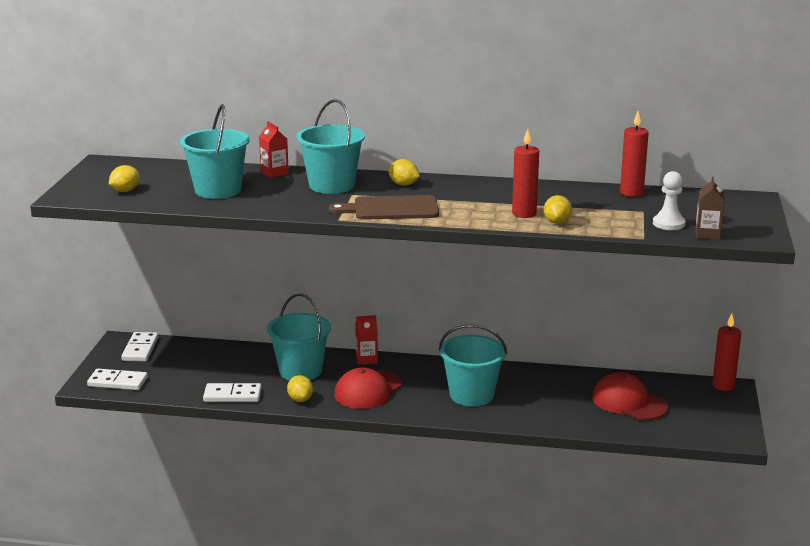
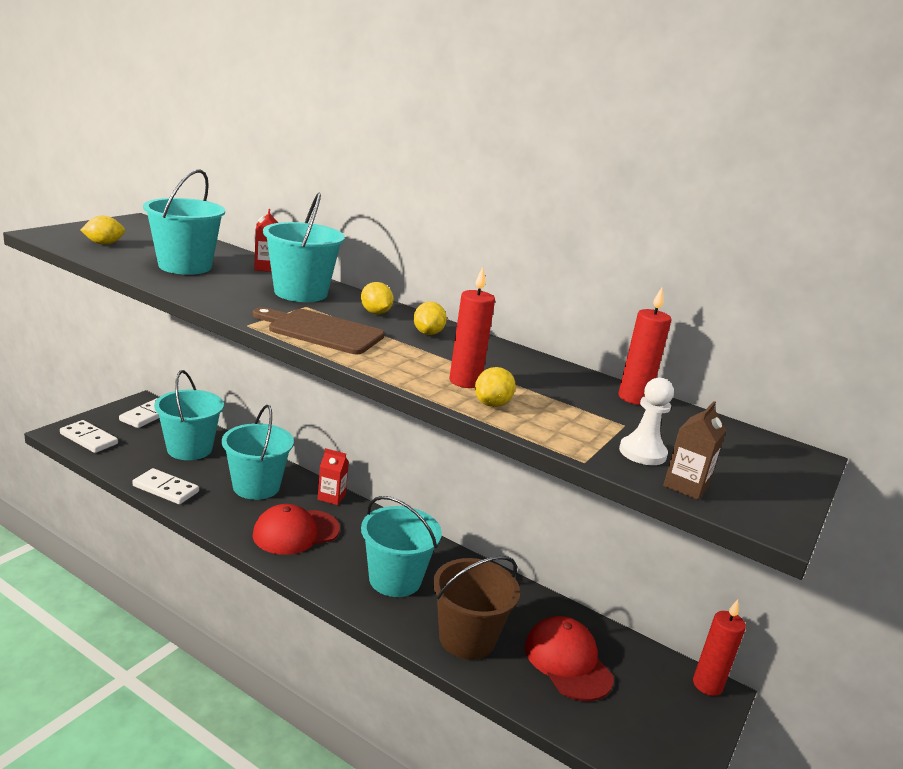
camera: 20 degrees right, 0 degrees up
(211, 362) = (189, 449): none -> turquoise bucket
(300, 399) = (220, 517): yellow lemon -> yellow lemon (428, 333)
(554, 411) = (467, 638): none -> brown bucket

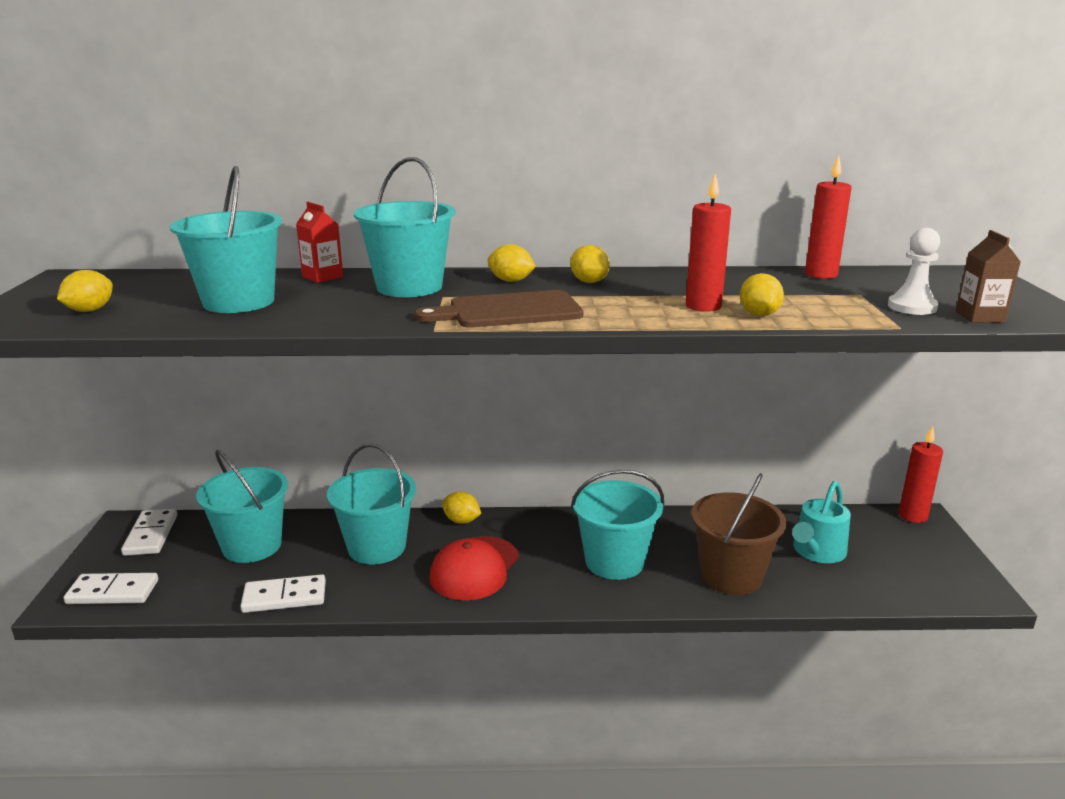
camera: 30 degrees left, 0 degrees up
(331, 497) = (461, 521): red carton -> yellow lemon
(567, 661) = (817, 552): red cap -> turquoise watering can

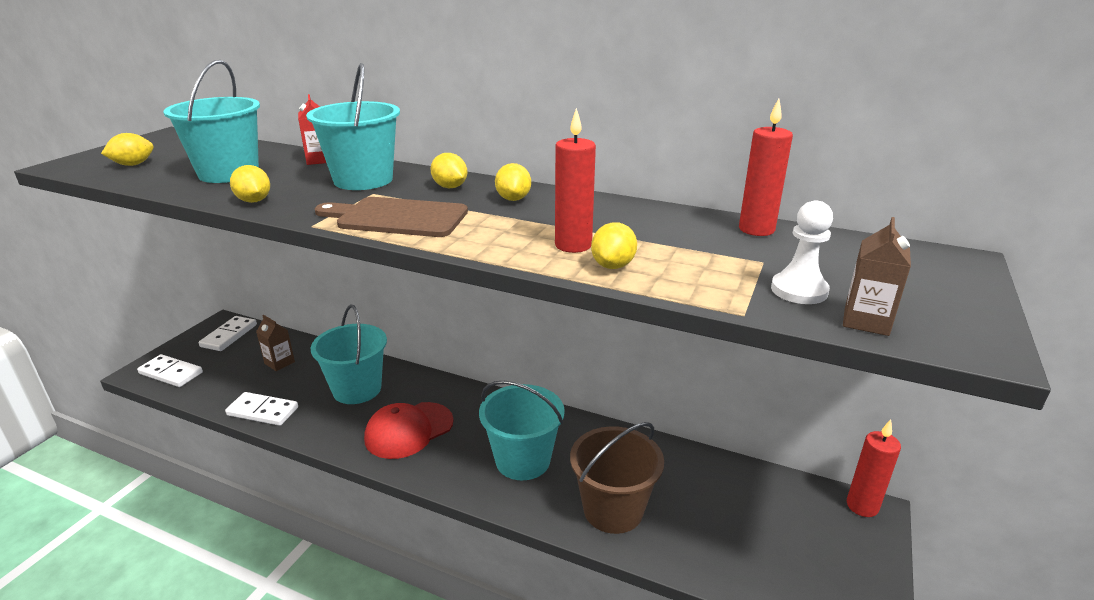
camera: 25 degrees right, 5 degrees up
(252, 546) = (279, 363): turquoise bucket -> brown carton
(461, 521) = (436, 384): yellow lemon -> yellow lemon (254, 201)
(817, 552) = (720, 512): turquoise watering can -> none

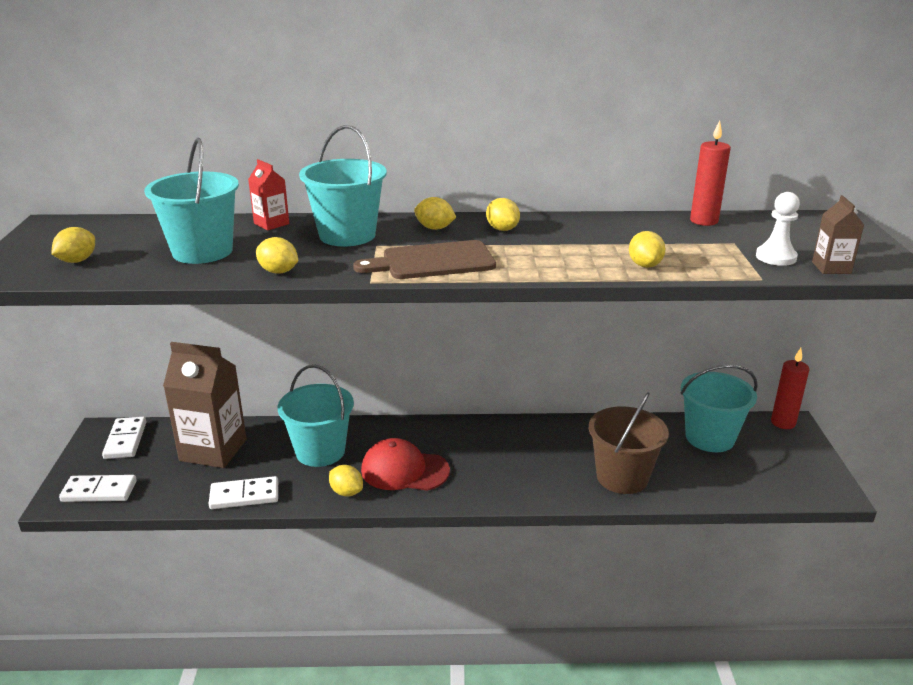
camera: 25 degrees left, 0 degrees up
(279, 363) = (213, 450): brown carton -> brown carton, size x2.13
(342, 435) = (346, 492): none -> yellow lemon
(409, 430) = (404, 470): red cap -> red cap turned 75 degrees clockwise
(523, 460) = (523, 464): turquoise bucket -> turquoise bucket (709, 438)
(573, 245) = (598, 256): red candle -> none

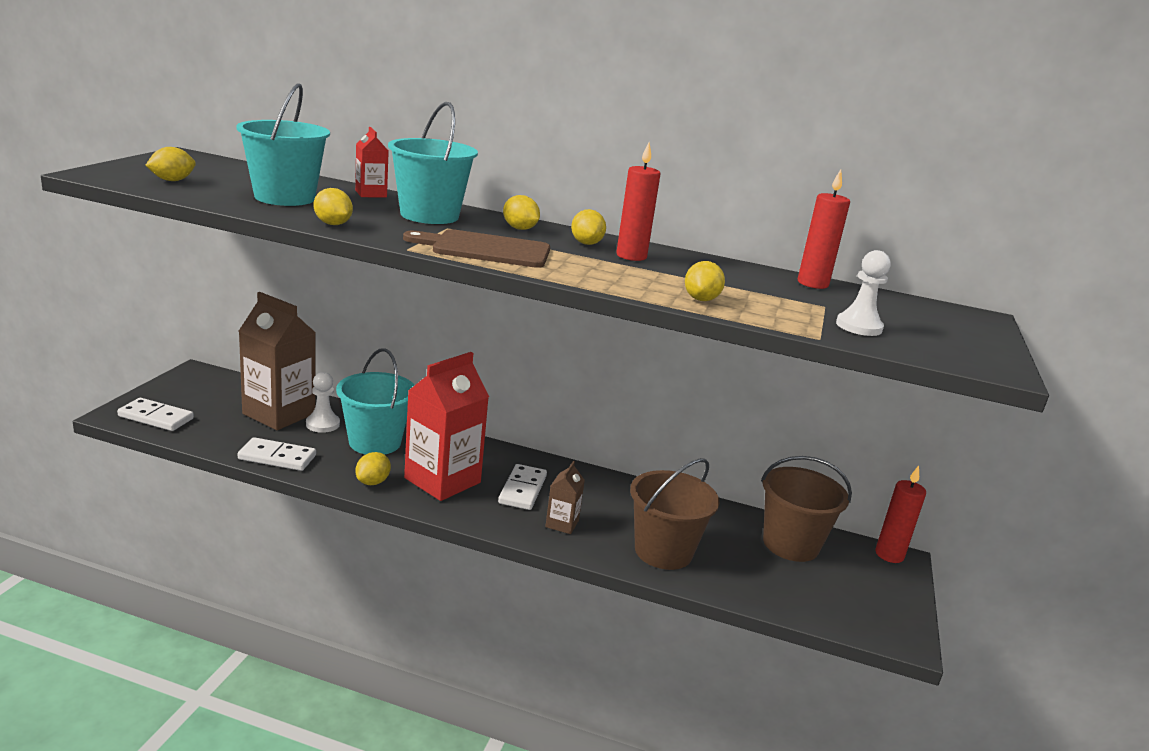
camera: 15 degrees right, 5 degrees down
(125, 440) = (210, 385): white domino -> white domino (523, 490)
(261, 448) = (322, 424): none -> white pawn
(346, 492) = (373, 482): yellow lemon -> yellow lemon turned 60 degrees clockwise
(404, 470) = (442, 480): red cap -> red carton
(549, 233) = (631, 256): none -> red candle
(709, 438) = (790, 544): turquoise bucket -> brown bucket
(831, 268) = (914, 349): brown carton -> brown carton (562, 524)

